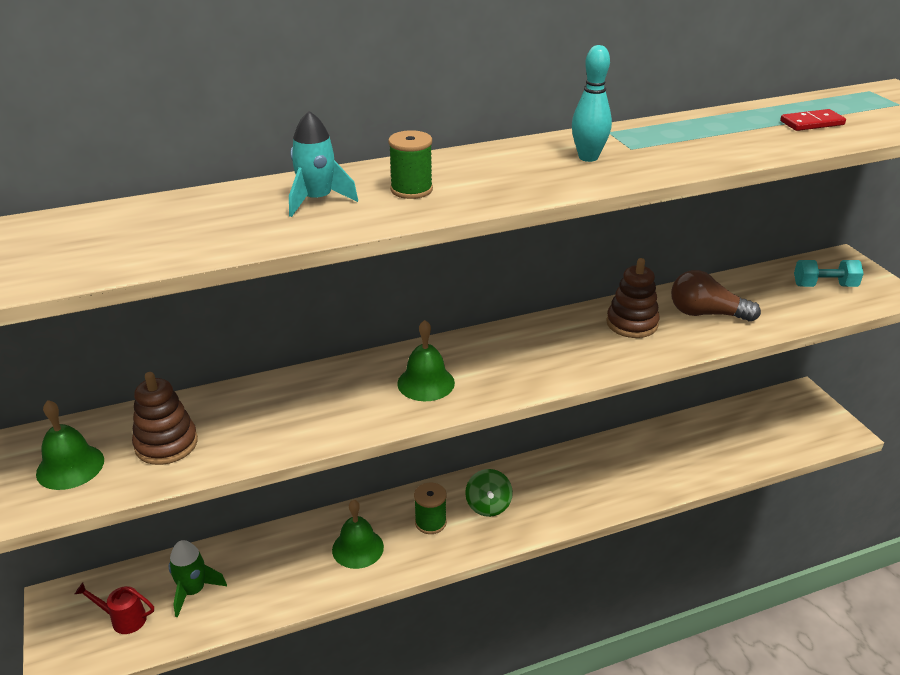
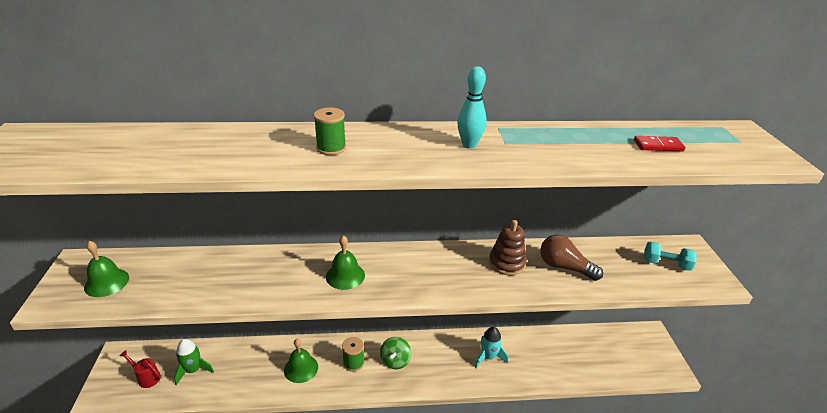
camera: 15 degrees right, 0 degrees up
(166, 444) = (167, 281): brown stacking toy -> none
(317, 200) = (266, 145): turquoise rocket -> turquoise rocket (488, 357)

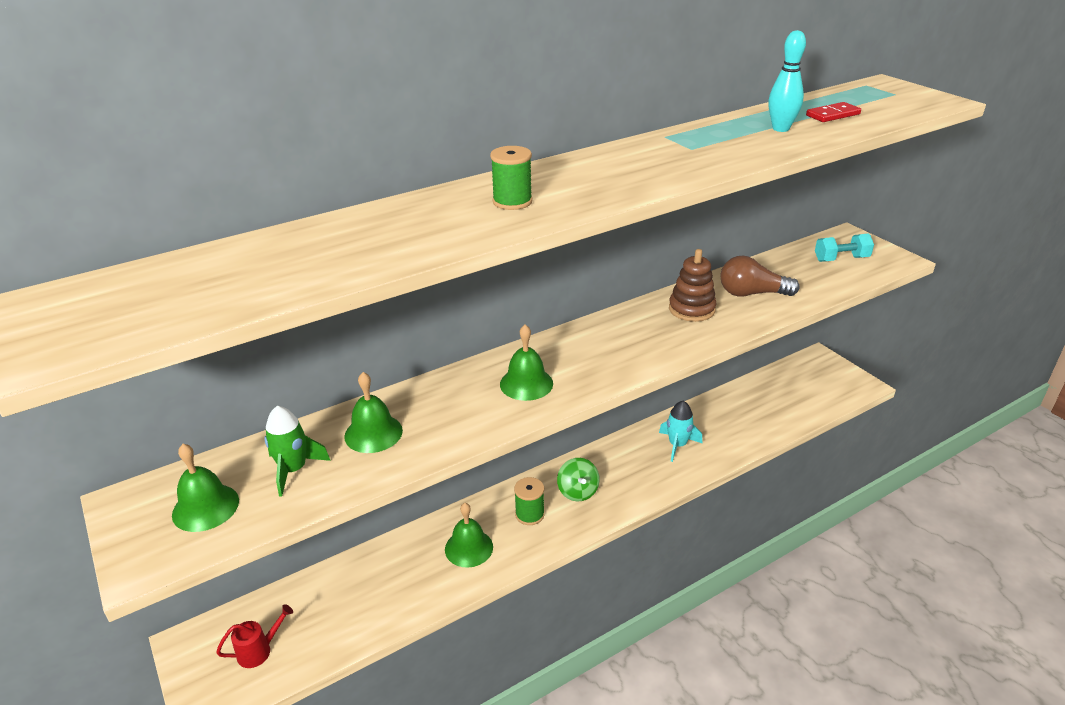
camera: 25 degrees left, 0 degrees up
(146, 377) = (259, 650): red watering can -> red watering can turned 150 degrees clockwise
(193, 370) = (322, 612): green rocket -> green rocket (294, 470)
(228, 273) = (373, 433): none -> green bell
(469, 145) = (658, 159): turquoise bowling pin -> turquoise bowling pin (780, 129)

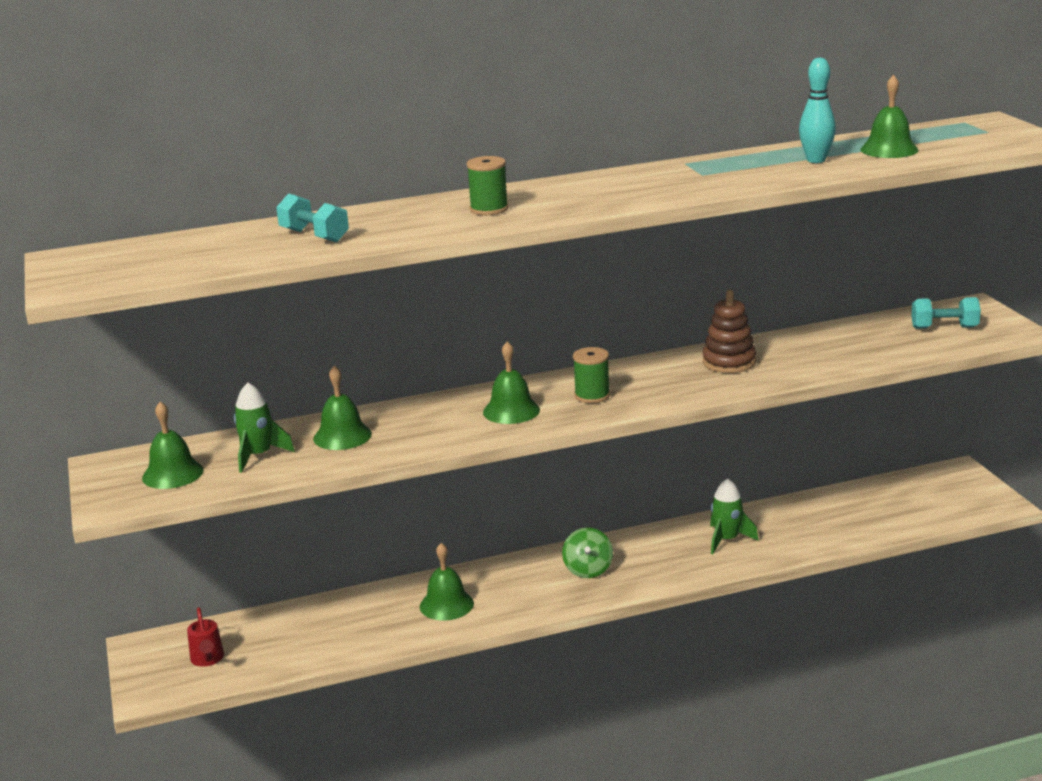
camera: 15 degrees right, 10 degrees down
(259, 650) = (207, 659): red watering can -> red watering can turned 90 degrees clockwise
(339, 249) = (314, 236): none -> turquoise dumbbell
(529, 514) = (525, 584): green spool -> green spool (592, 396)
(677, 445) = (727, 540): turquoise rocket -> green rocket
(751, 294) = (809, 353): brown light bulb -> none
(833, 115) = (889, 149): red domino -> green bell

